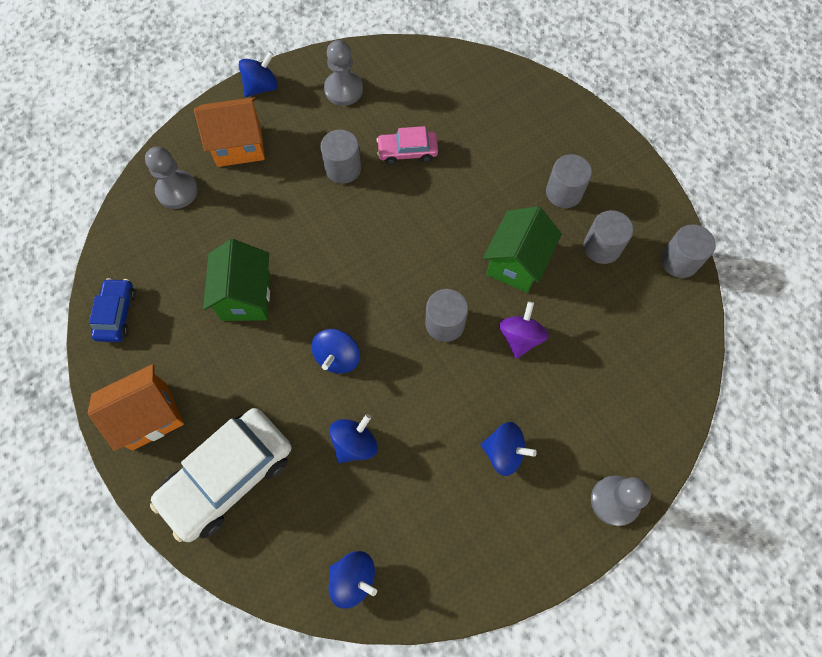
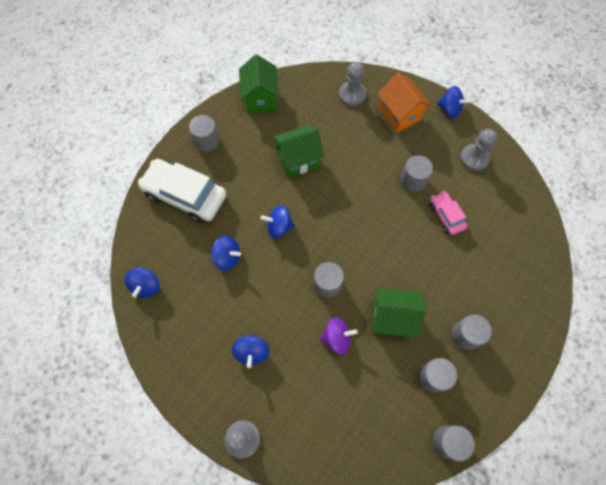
camera: 70 degrees right, 0 degrees up
(116, 314) = (260, 98): blue car -> green house
(149, 416) = (207, 141): orange house -> grey cylinder

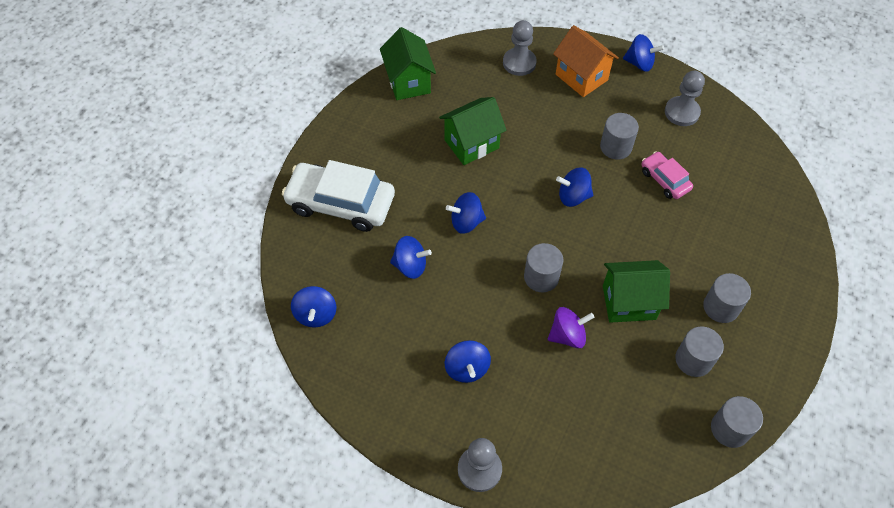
camera: 10 degrees left, 10 degrees down
(207, 141) = (353, 139): grey cylinder -> none
(368, 218) = (573, 196): none -> blue spinning top

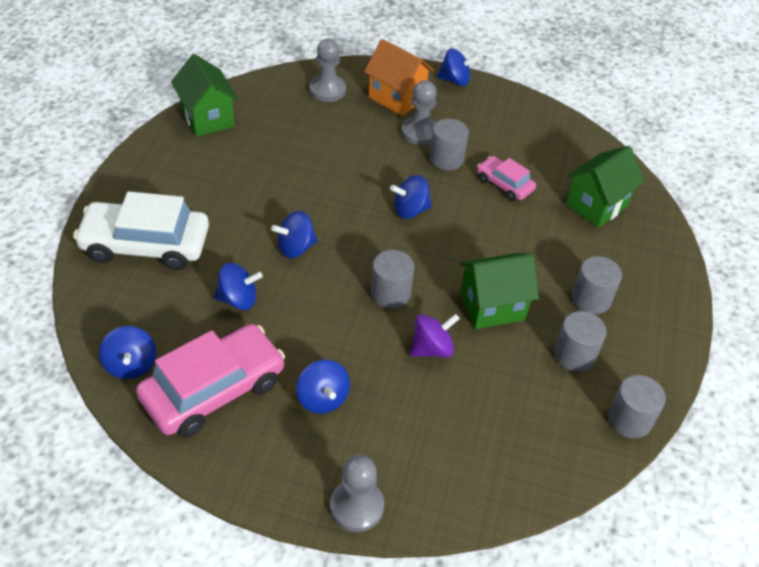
camera: 15 degrees left, 10 degrees down
(379, 347) = (214, 390): none -> pink car
(471, 144) = (288, 171): green house -> green house (596, 205)
(682, 112) = (508, 121): grey pawn -> grey pawn (420, 132)

